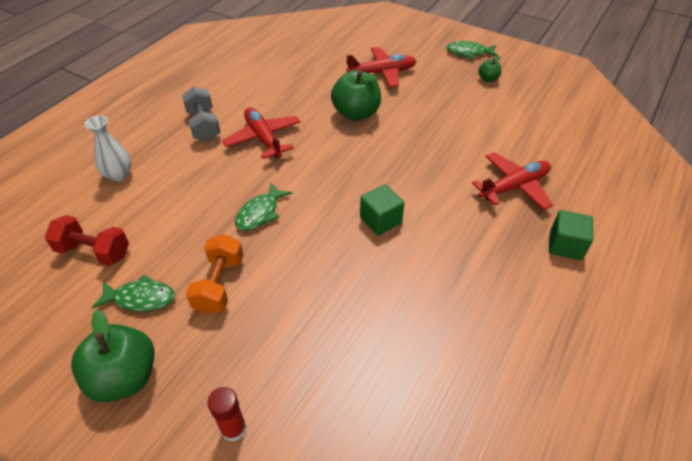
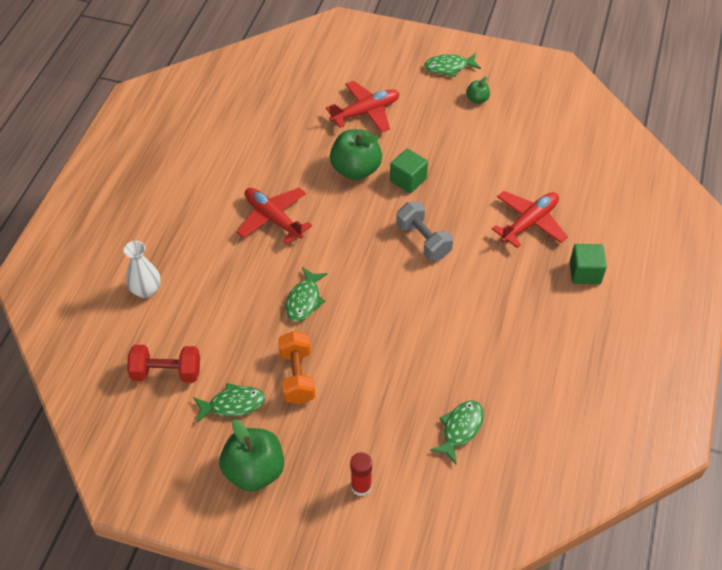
camera: 15 degrees left, 5 degrees up
(204, 126) = (204, 216): grey dumbbell -> grey dumbbell (423, 240)
(376, 387) = (460, 429): none -> green fish
(380, 220) = (418, 283): green cube -> green cube (408, 180)

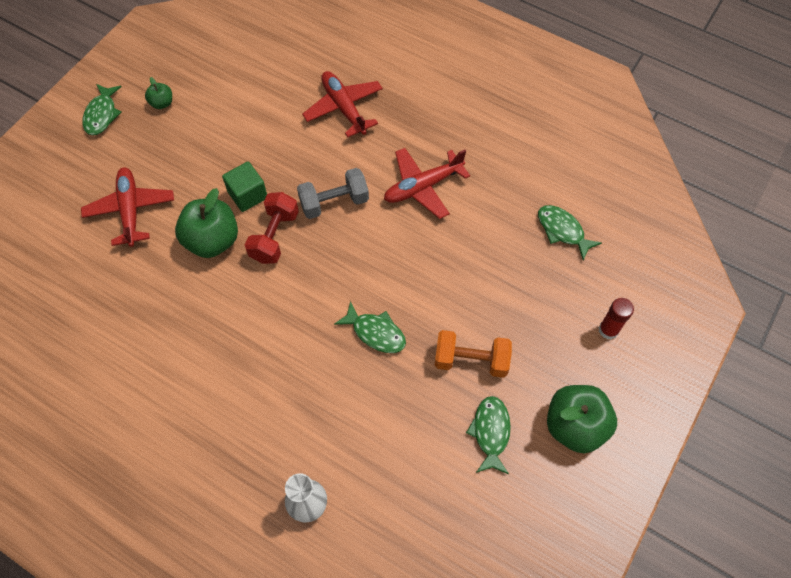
camera: 75 degrees left, 10 degrees up
(166, 372) = (432, 498): red dumbbell -> red dumbbell (274, 236)
(273, 219) = (251, 341): red plane -> red plane (423, 187)
(585, 273) = (417, 84): green cube -> none

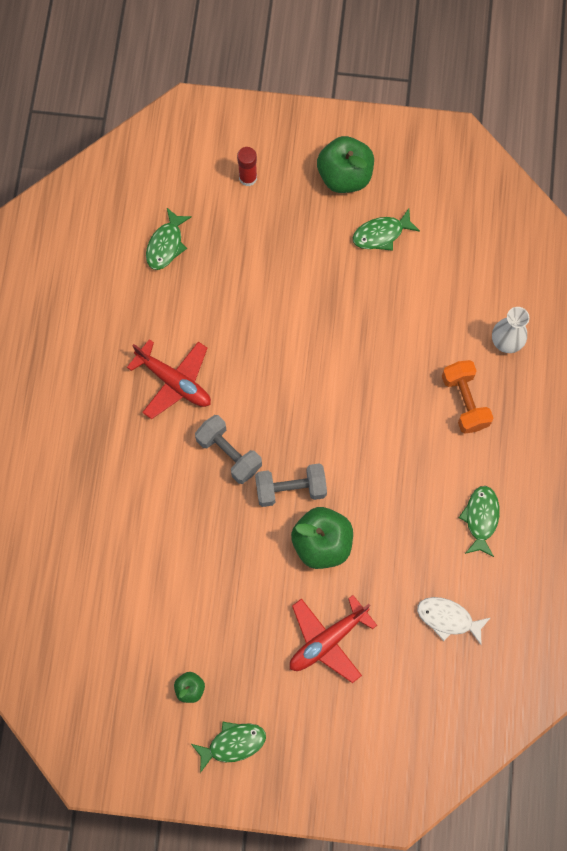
camera: 115 degrees left, 10 degrees up
(81, 312) = (448, 619): none -> white fish
(248, 195) = (258, 538): green cube -> none
(274, 236) = (290, 489): red dumbbell -> grey dumbbell
(344, 108) = (113, 498): red plane -> none
(375, 332) = (341, 357): green fish -> green fish (481, 518)
(471, 360) = (328, 272): orange dumbbell -> orange dumbbell (465, 402)

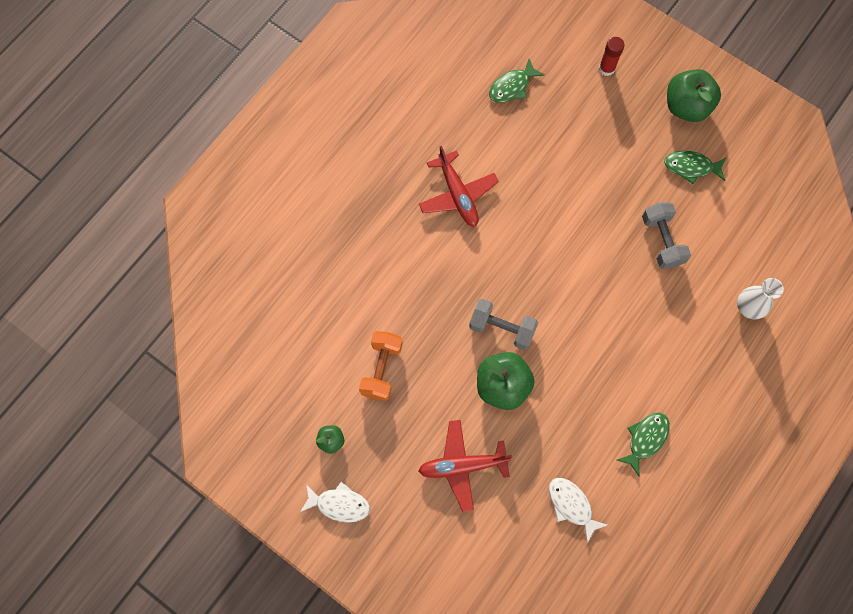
camera: 30 degrees right, 0 degrees up
(229, 454) = (468, 273): grey dumbbell -> grey dumbbell (662, 241)
(233, 744) = (339, 504): green fish -> white fish
(465, 402) = (685, 337): orange dumbbell -> orange dumbbell (381, 369)

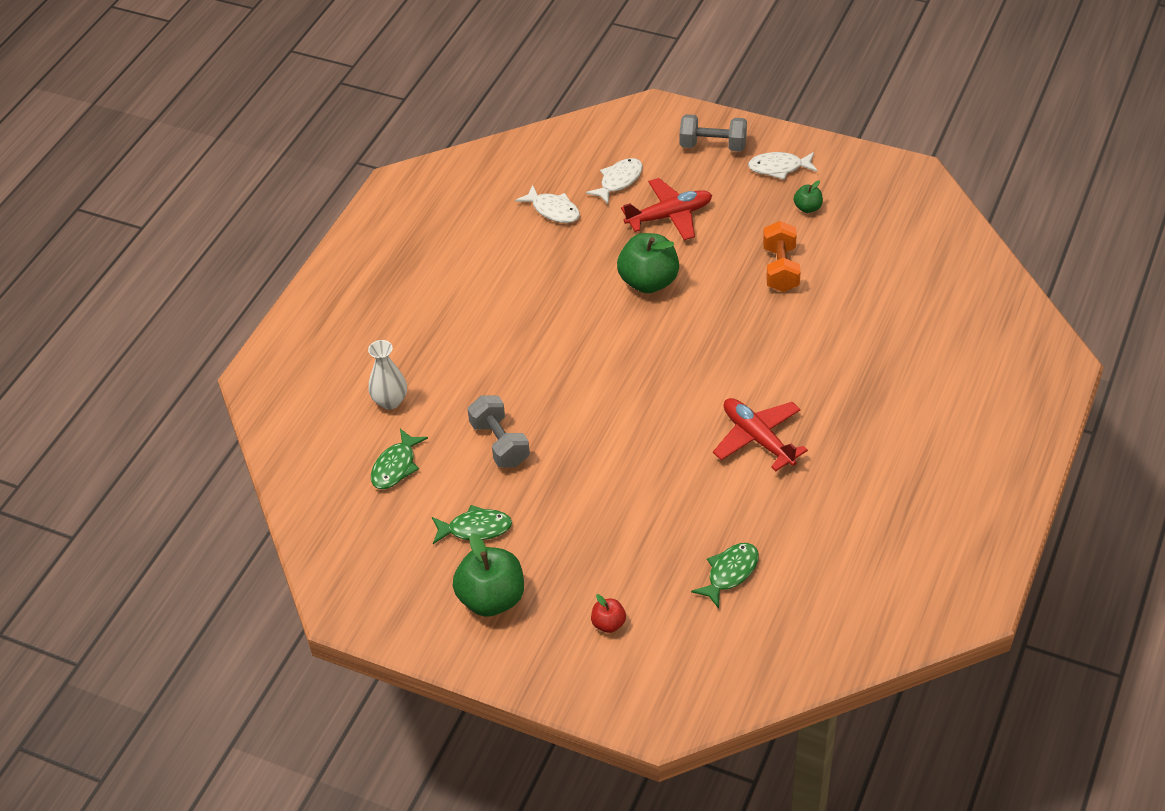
camera: 170 degrees right, 25 degrees down
(499, 530) = (619, 181): none -> white fish
(502, 328) = (664, 327): grey dumbbell -> grey dumbbell (713, 146)
(606, 68) = (608, 624): red glue stick -> red apple
(645, 439) = (488, 271): green fish -> green fish (396, 466)

